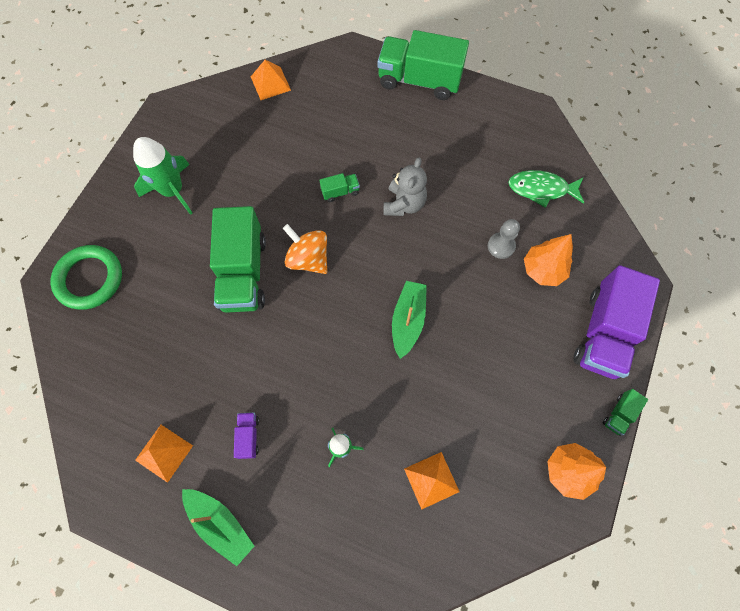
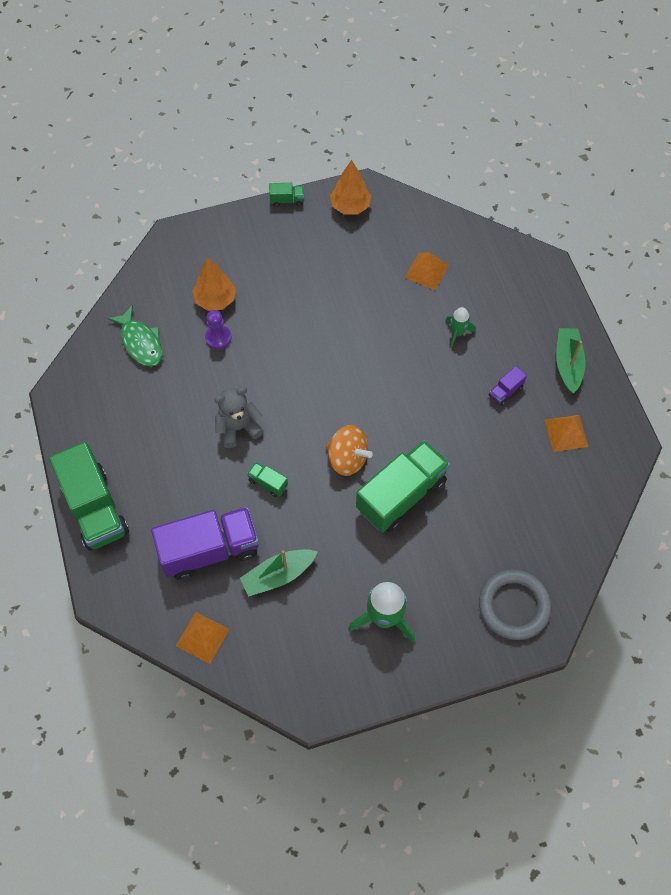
camera: 130 degrees left, 5 degrees down
(89, 279) = (514, 606): green ring -> grey ring
(308, 259) = (347, 458): orange spinning top -> orange spinning top turned 60 degrees counterclockwise
(408, 320) = (334, 356): green boat -> green boat (278, 575)
(501, 246) = (218, 337): grey pawn -> purple pawn
(603, 333) = (235, 237): purple truck -> purple truck (210, 550)

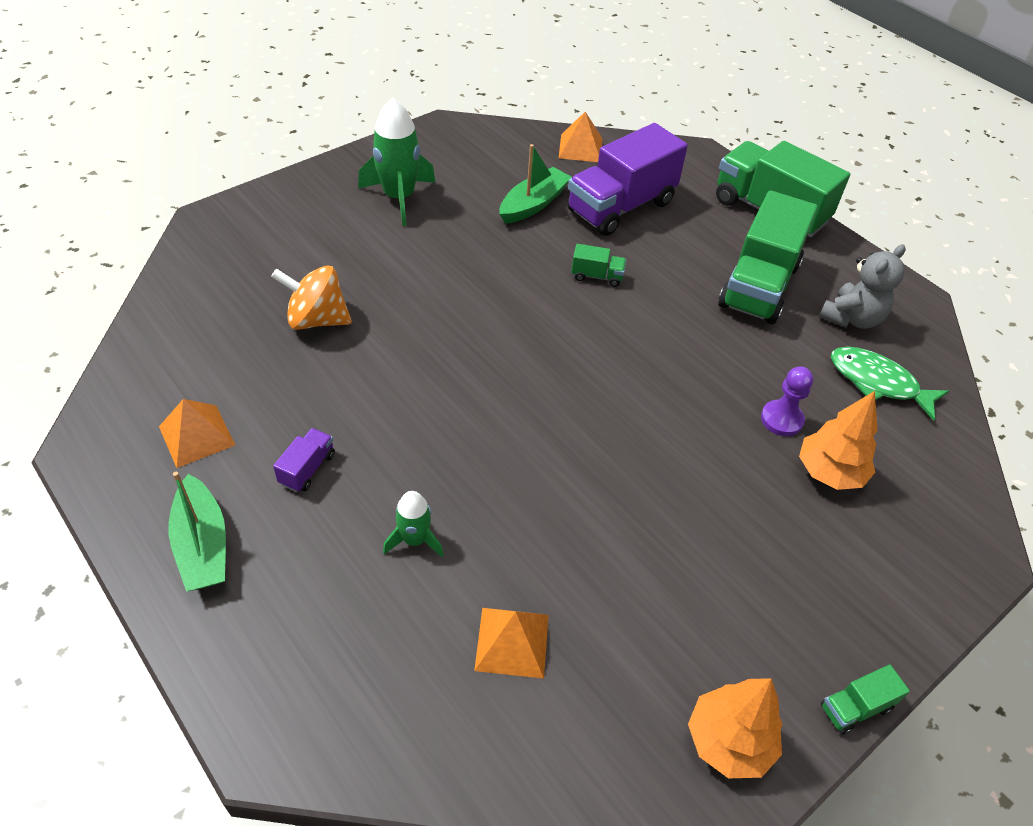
camera: 155 degrees right, 15 degrees down
(238, 427) = (672, 321): grey teddy bear -> grey teddy bear (851, 318)
(347, 458) = (511, 324): orange spinning top -> orange spinning top (317, 319)
(401, 495) = (423, 304): green truck -> green truck (759, 286)
(514, 606) = (248, 236): grey ring -> none

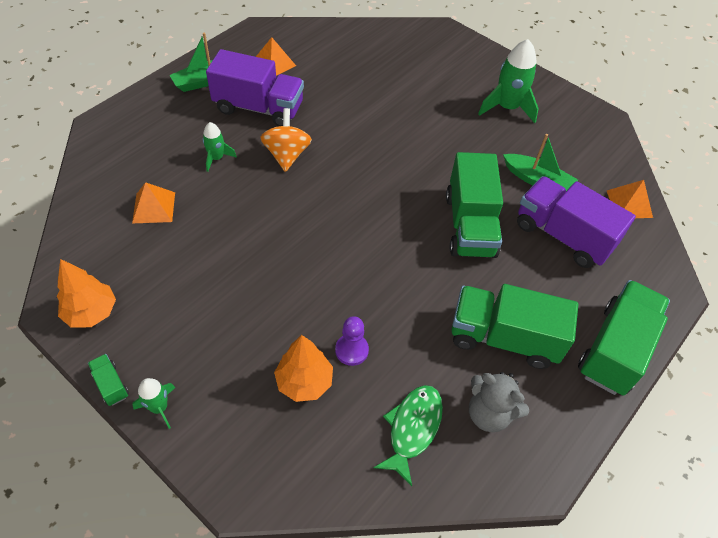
camera: 80 degrees right, 5 degrees up
(307, 469) = (259, 108): purple truck -> purple truck, size x2.39
(317, 319) = (373, 90): orange spinning top -> orange spinning top (287, 155)
(597, 276) = (470, 225): green truck -> green truck, size x2.39
(884, 641) = (159, 407): none -> green rocket

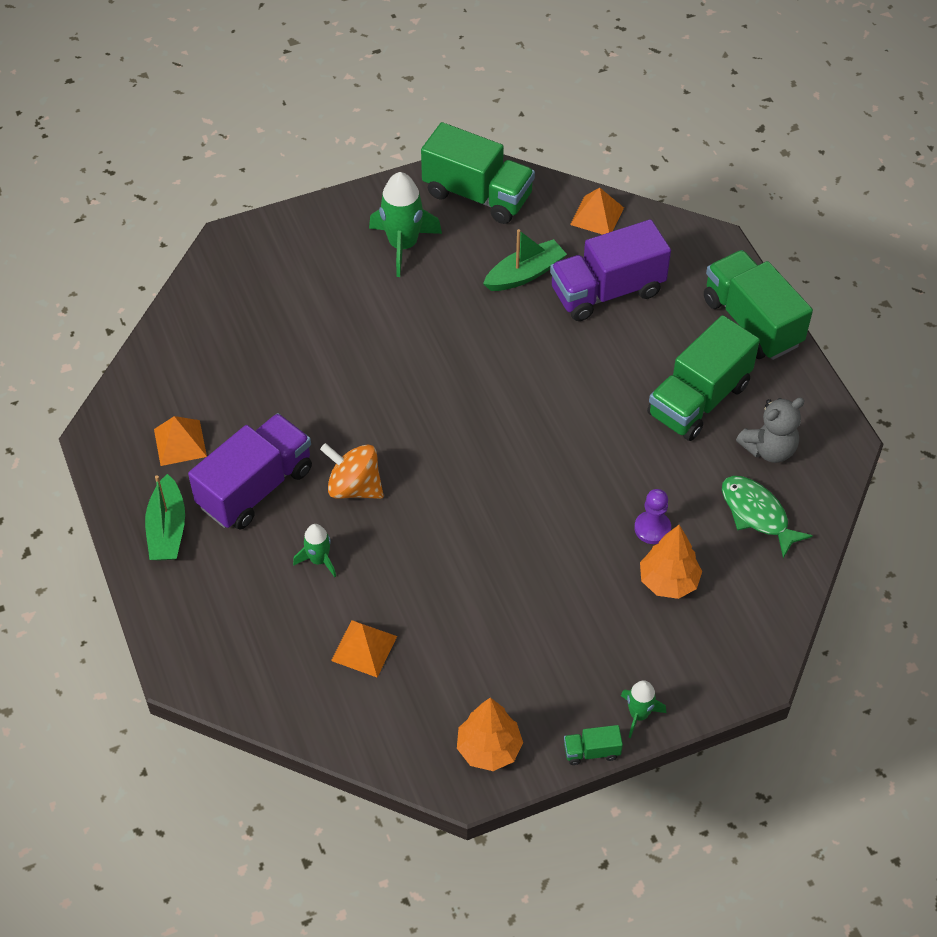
camera: 60 degrees left, 0 degrees up
(470, 225) = (552, 361): green truck -> green truck (477, 195)

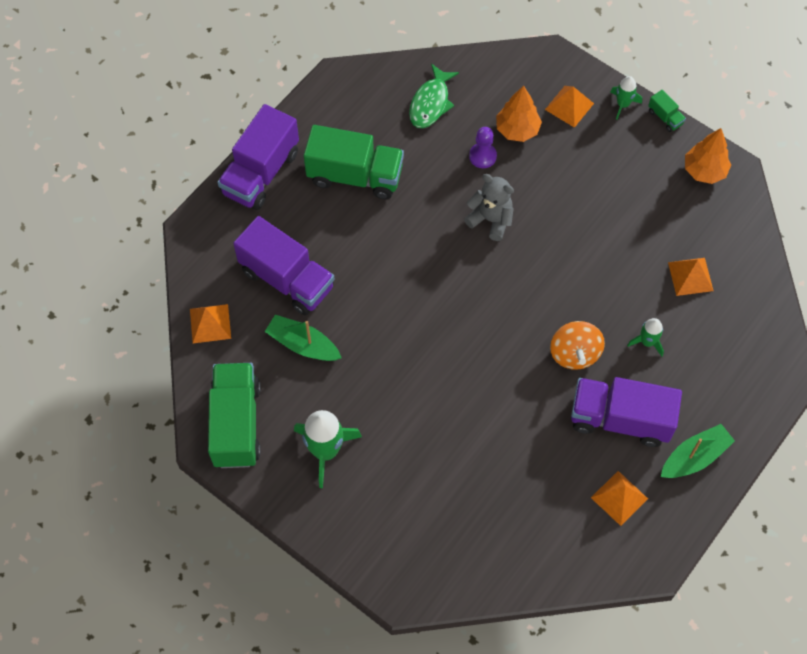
camera: 120 degrees left, 10 degrees up
(670, 654) = (569, 106): none -> orange pyramid
(751, 322) = (261, 173): green truck -> purple truck
(769, 449) = (372, 117): grey teddy bear -> grey teddy bear (491, 220)

